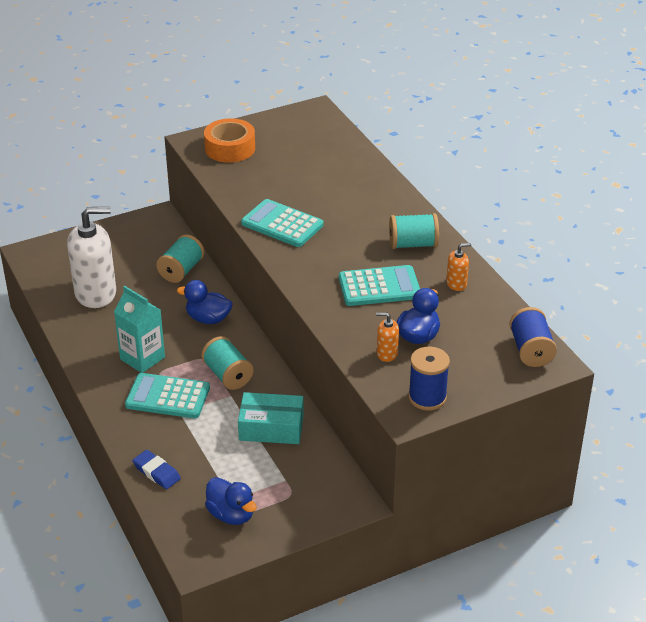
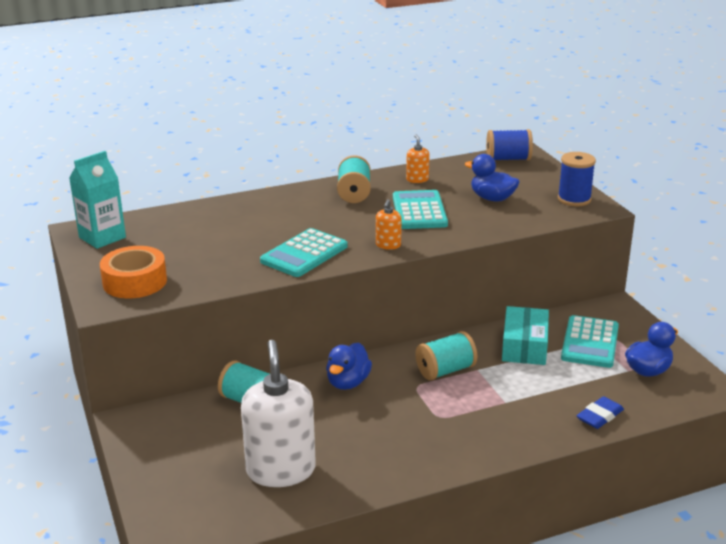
camera: 85 degrees left, 10 degrees down
(142, 358) = (414, 429): turquoise carton -> turquoise carton (102, 237)
(168, 397) = (481, 410): turquoise calculator -> turquoise calculator (590, 342)
(387, 354) = (518, 212): orange soap dispenser -> orange soap dispenser (388, 245)

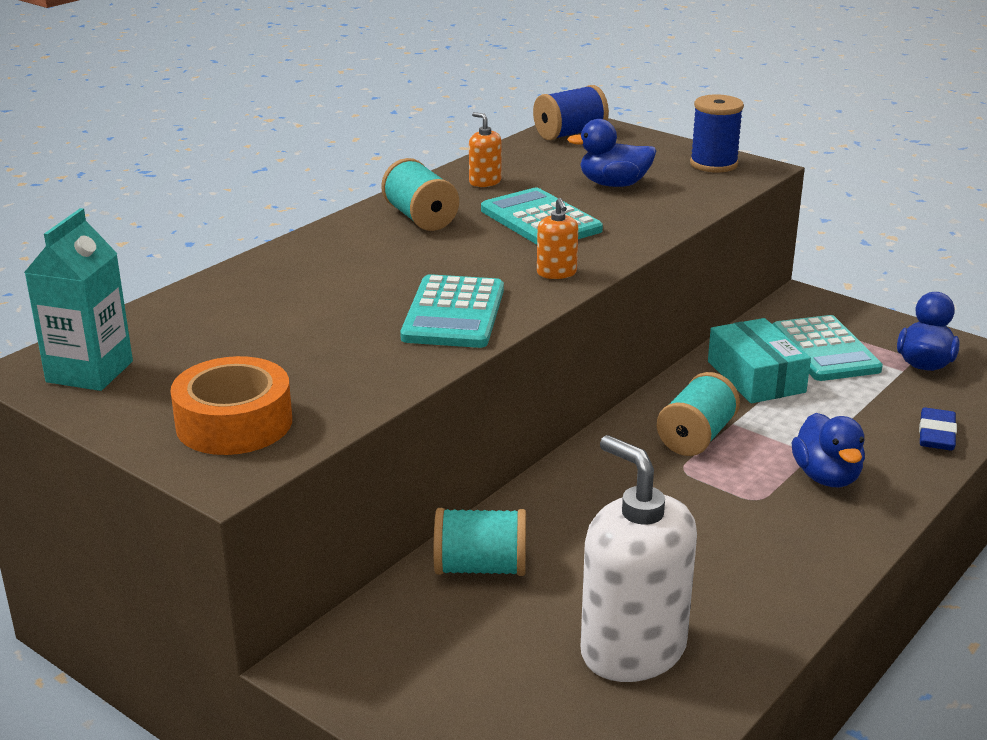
camera: 30 degrees left, 0 degrees up
(348, 382) = (588, 494): blue duck -> blue duck (826, 477)

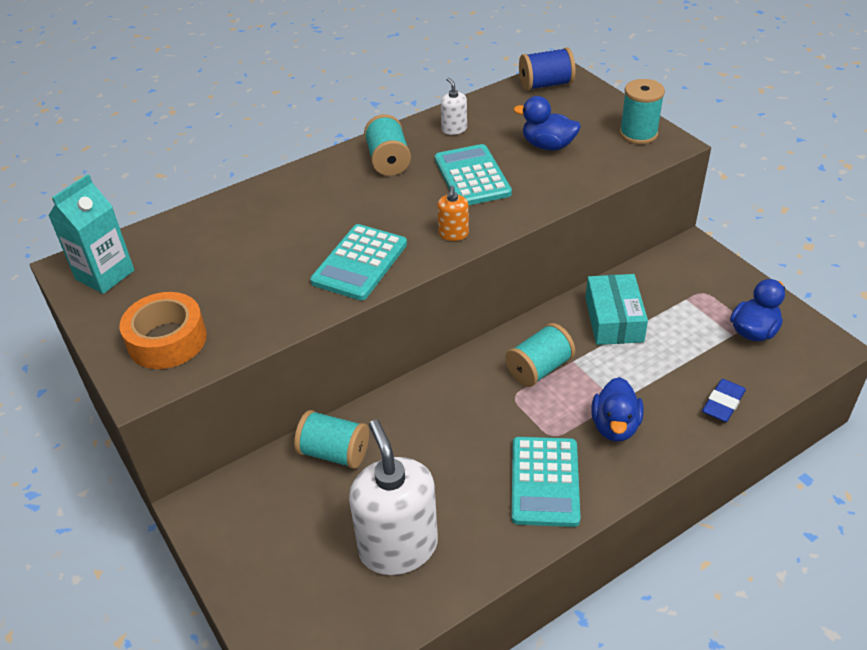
camera: 20 degrees right, 15 degrees up
(485, 182) = (454, 129): orange soap dispenser -> white soap dispenser
(713, 164) = (638, 134): blue spool -> turquoise spool
(825, 350) = (681, 303): turquoise calculator -> turquoise calculator (545, 482)

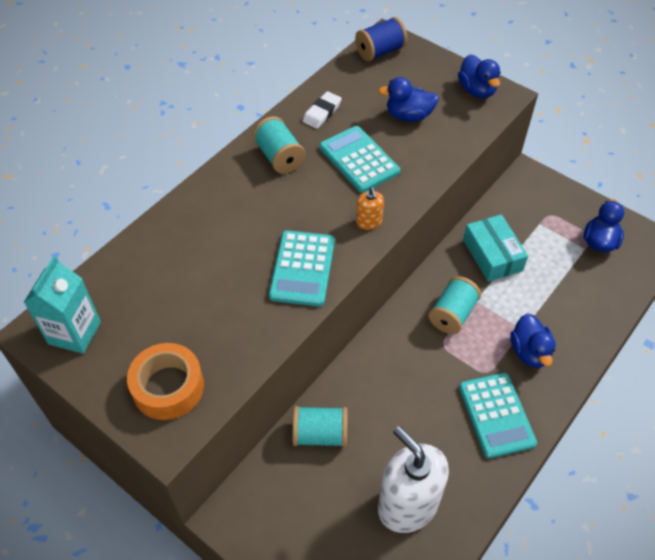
camera: 20 degrees left, 10 degrees up
(454, 129) = (322, 113): white soap dispenser -> white eraser
(638, 134) = (477, 90): turquoise spool -> blue duck
(723, 403) = (600, 312): blue eraser -> none

